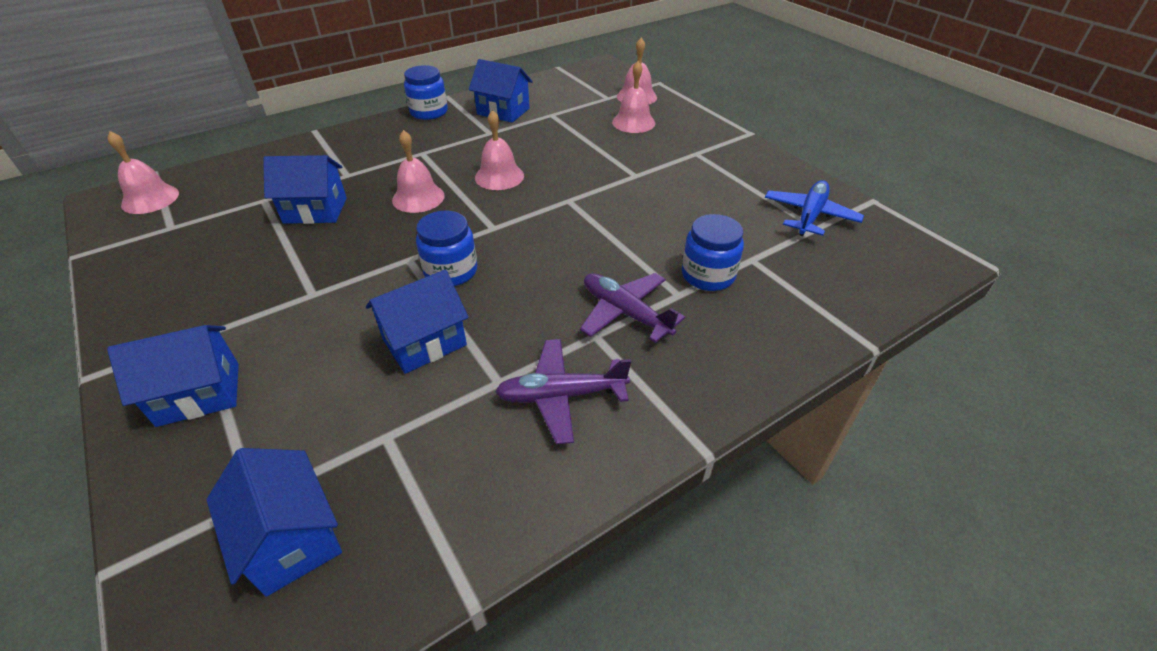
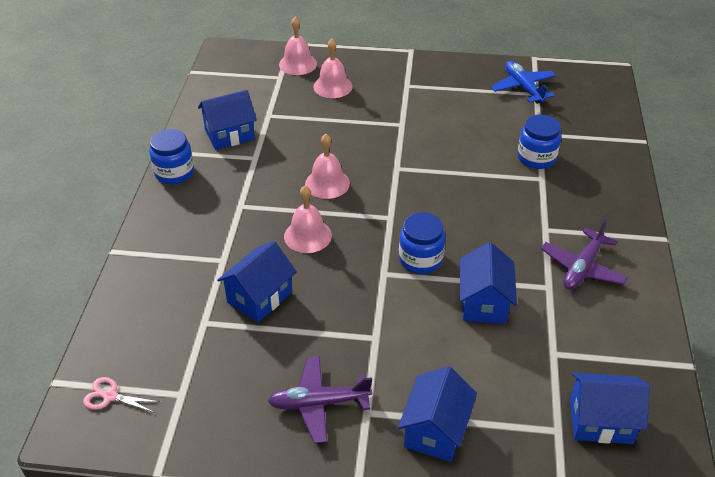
camera: 50 degrees left, 0 degrees up
(150, 199) = (110, 396): pink bell -> pink scissors
(625, 313) = (537, 207): purple plane -> purple plane (319, 403)

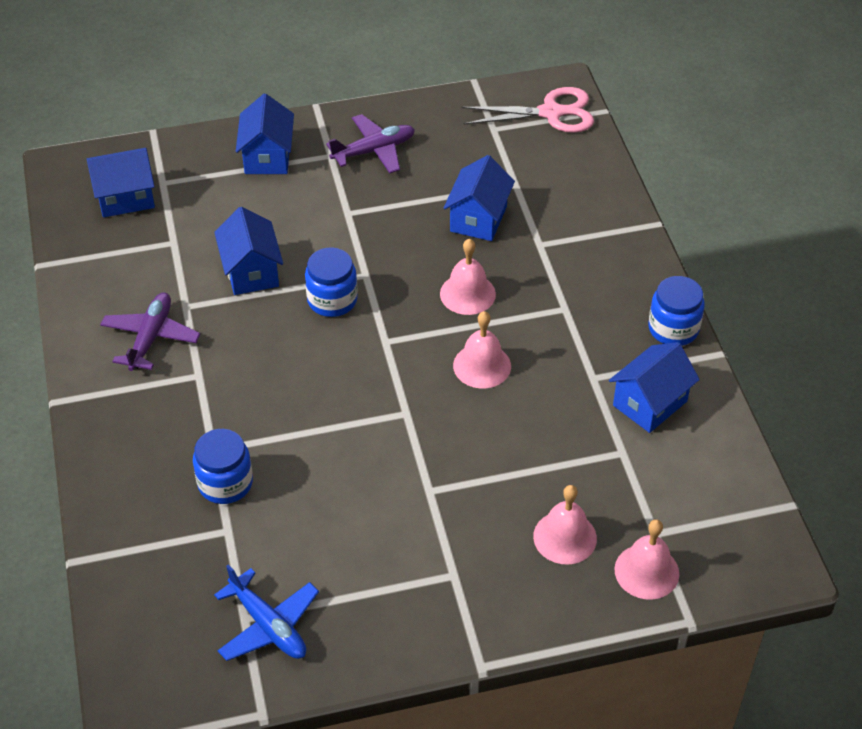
camera: 160 degrees right, 5 degrees up
(110, 396) = (551, 113): pink scissors -> pink scissors, size x1.97

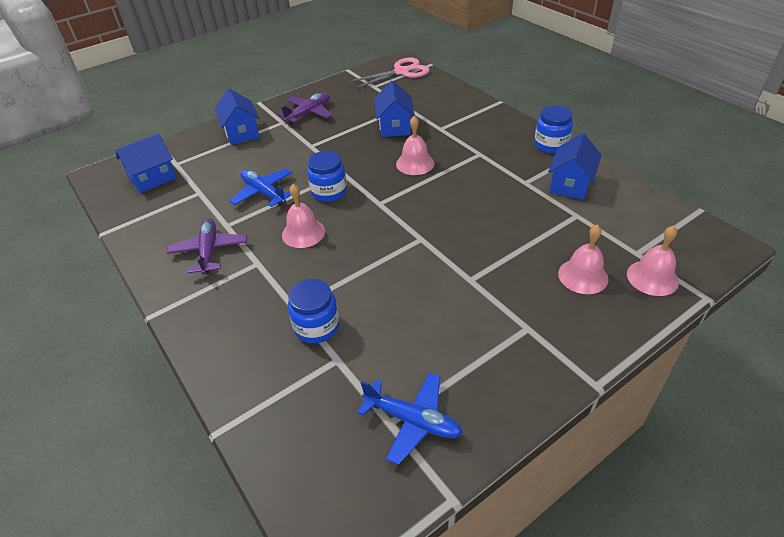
camera: 20 degrees left, 5 degrees down
(251, 272) = (264, 193): blue house -> blue plane
(482, 365) = (452, 197): pink bell -> pink bell (303, 233)

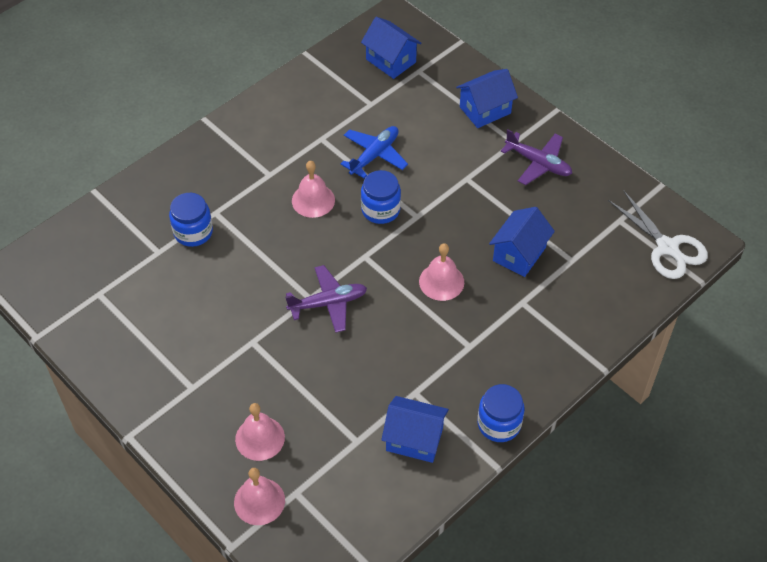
camera: 80 degrees right, 10 degrees up
(209, 251) = (284, 135): purple plane -> purple plane (328, 303)
(394, 127) = (519, 254): blue house -> blue house turned 45 degrees counterclockwise
(401, 72) = (667, 247): pink scissors -> white scissors
(412, 420) = (100, 308): blue plane -> none

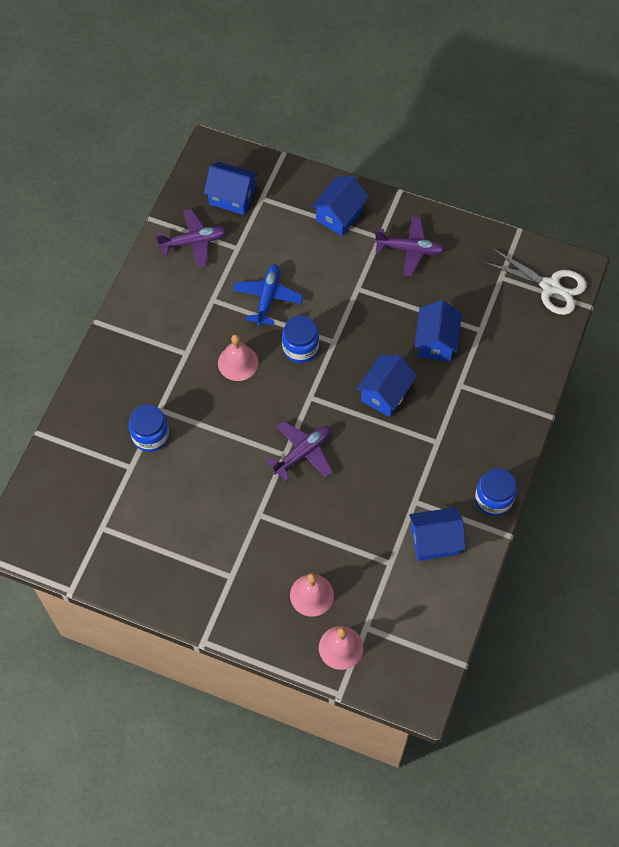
camera: 25 degrees left, 10 degrees up
(333, 85) = (193, 242): none -> purple plane
(441, 281) = (385, 394): pink bell -> blue house

